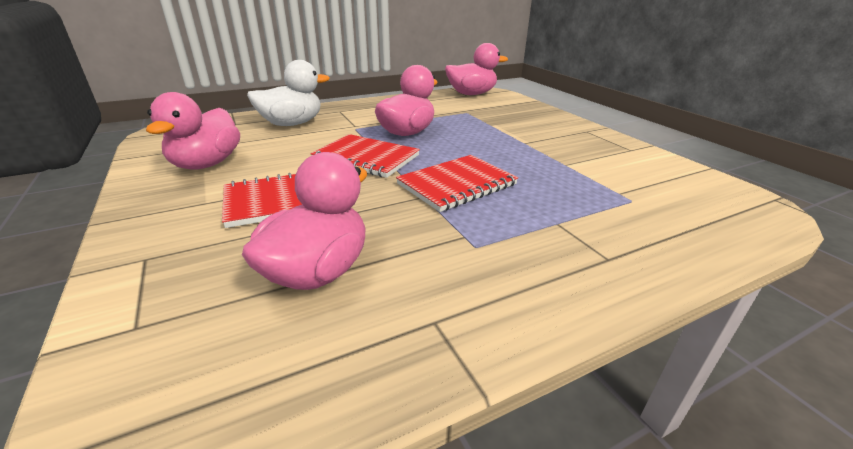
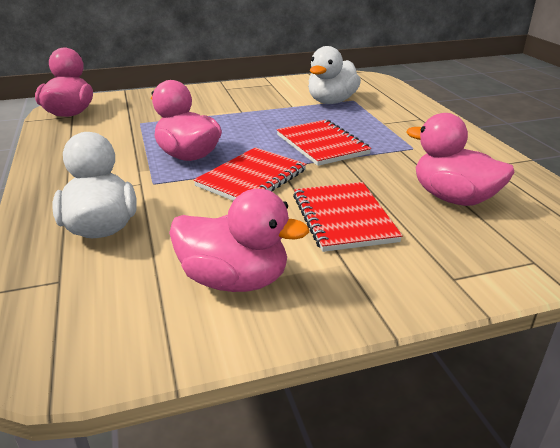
camera: 80 degrees left, 0 degrees up
(608, 186) = (331, 101): none -> white duck

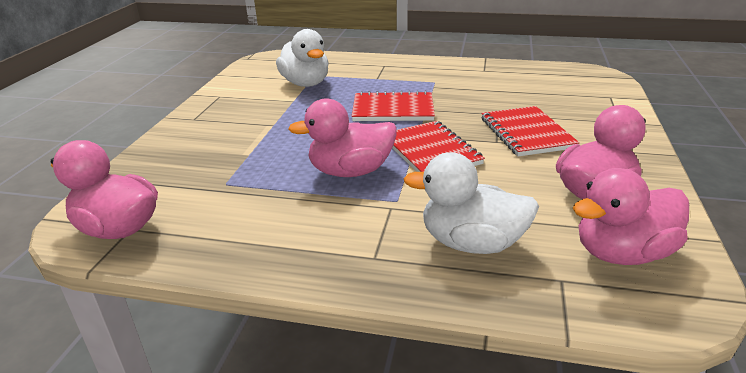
camera: 60 degrees left, 0 degrees up
(343, 218) = (526, 133): red notebook -> red notebook turned 60 degrees clockwise
(453, 198) = (522, 93): pink duck -> pink duck (622, 253)

